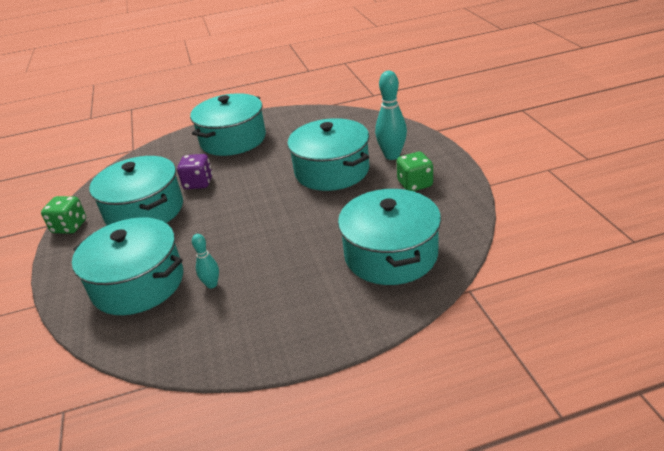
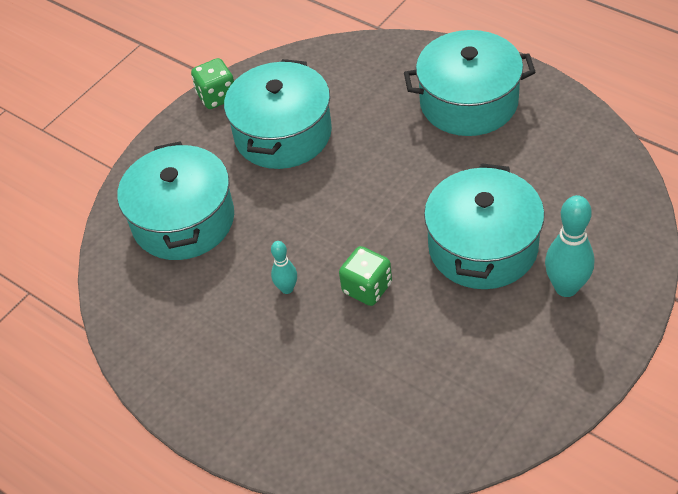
camera: 55 degrees right, 15 degrees up
(198, 183) = (361, 140): purple dice -> none
(212, 284) = (220, 280): turquoise bowling pin -> turquoise bowling pin (287, 289)
(390, 254) = (370, 404): turquoise pot -> none
(415, 184) = (521, 350): green dice -> green dice (367, 288)

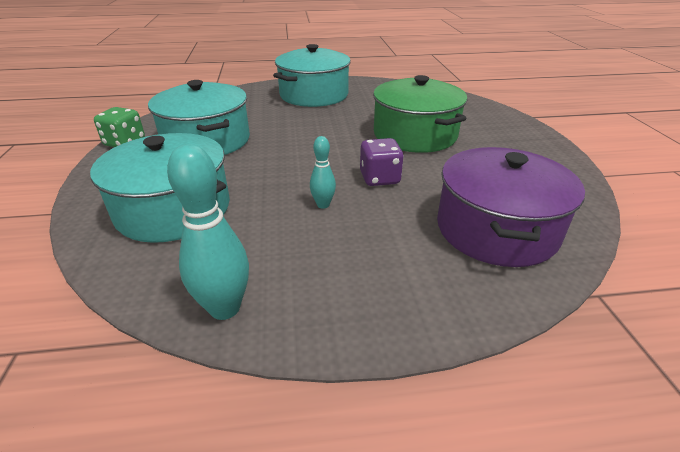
camera: 50 degrees left, 15 degrees down
(367, 288) = (379, 178): green dice -> purple dice
(380, 409) = (496, 229): none -> purple pot
(483, 247) = (415, 135): turquoise pot -> green pot
(566, 287) = (483, 131): turquoise bowling pin -> turquoise bowling pin (225, 308)

